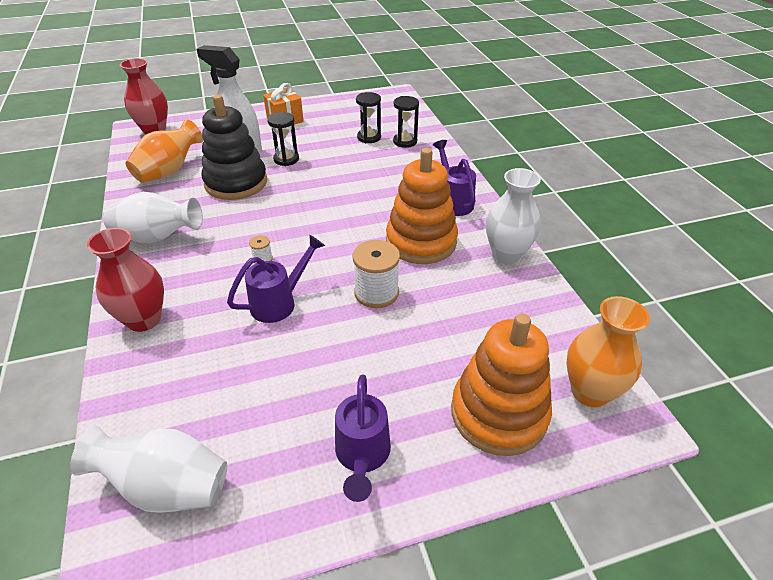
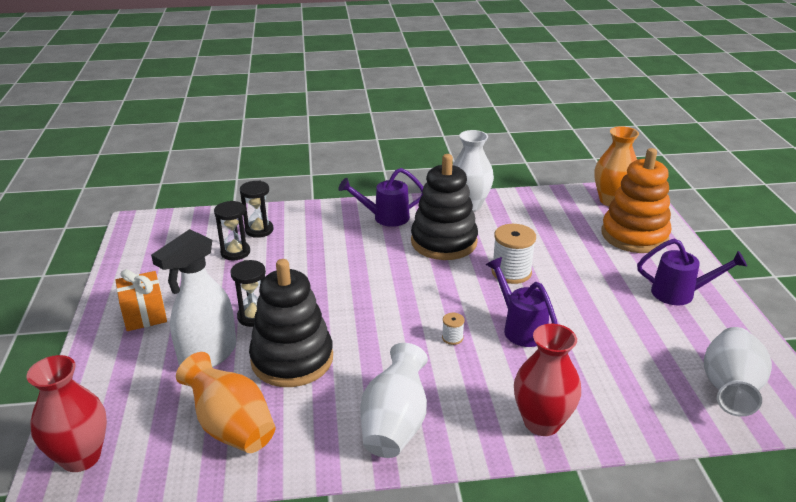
camera: 80 degrees left, 10 degrees down
(421, 242) = (444, 242): orange stacking toy -> black stacking toy

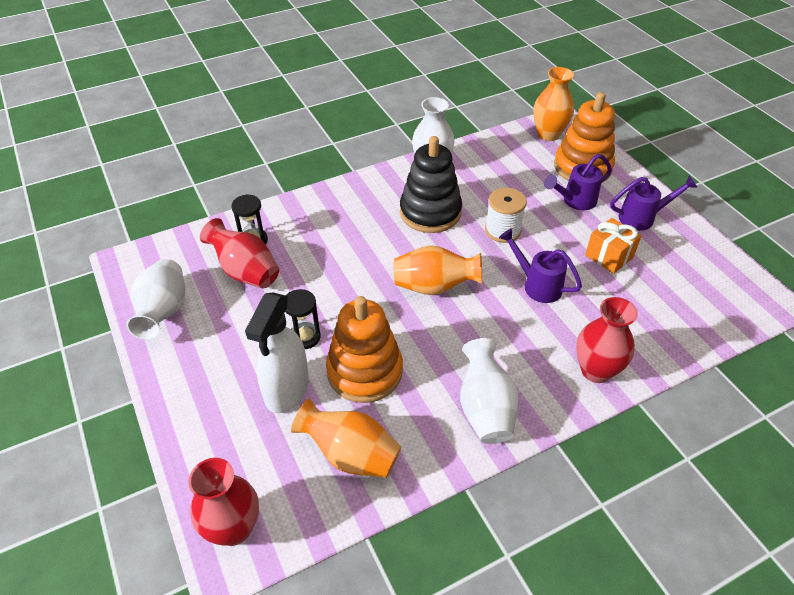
camera: 20 degrees left, 15 degrees up
(144, 315) = (199, 364): orange gift -> orange gift (609, 256)
(235, 252) = (245, 271): black hourglass -> red vase
(292, 359) = (364, 371): black stacking toy -> orange stacking toy
(385, 217) = (364, 198): purple watering can -> purple watering can (574, 201)
(408, 304) = (434, 287): none -> orange vase
(452, 338) = (488, 310): white spool -> none
(729, 389) = (714, 299): white vase -> white vase (163, 312)

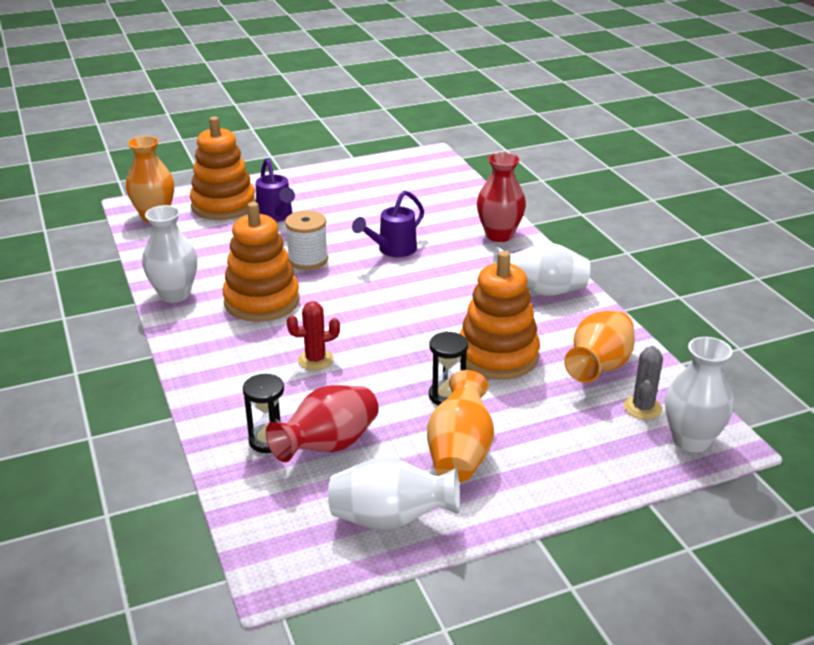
camera: 85 degrees left, 15 degrees down
(233, 528) = (691, 440): red vase -> white vase
(285, 489) = (642, 408): none -> grey cactus
(286, 390) = (522, 408): white spray bottle -> none
(351, 253) = (315, 360): none -> red cactus
(430, 212) = (262, 301): black stacking toy -> orange stacking toy
(434, 287) = (384, 307): orange vase -> orange vase (460, 453)
(609, 256) = (362, 210): orange gift -> none
(642, 218) = (314, 188): purple watering can -> none

